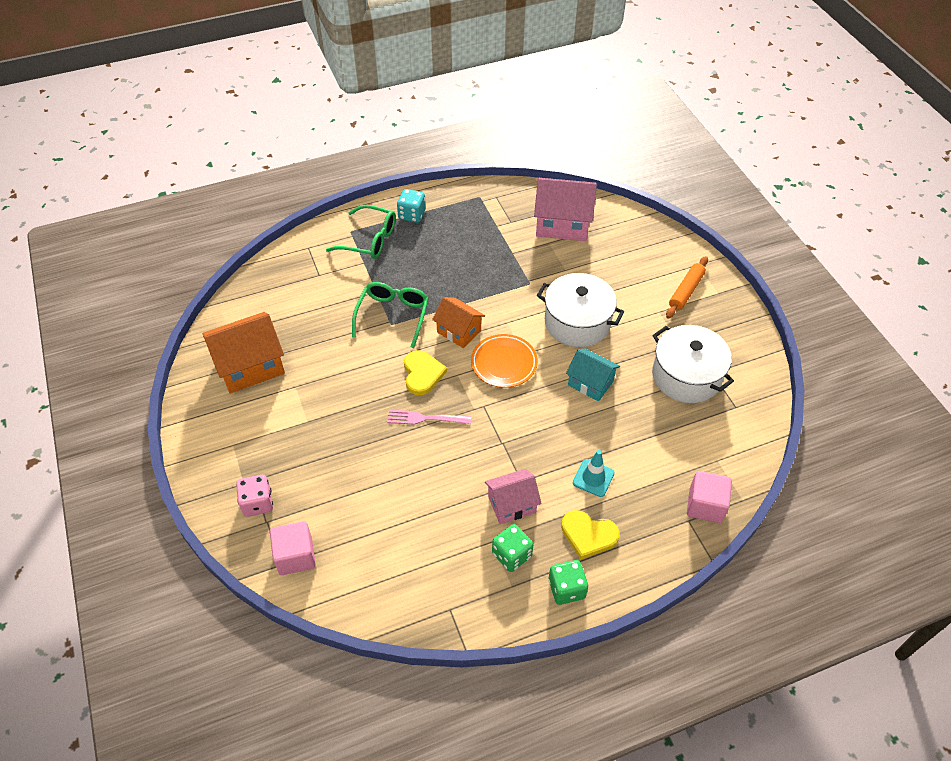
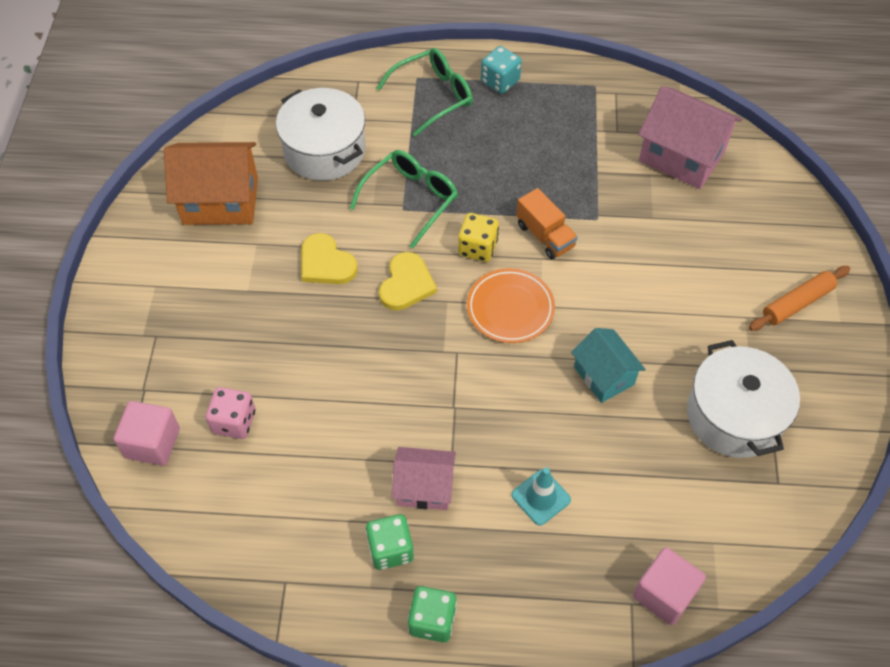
camera: 25 degrees right, 5 degrees up
(257, 503) = (145, 364): pink dice -> pink dice (234, 422)
(370, 240) = (433, 96): green glasses -> green glasses turned 75 degrees counterclockwise
(426, 418) = (381, 340): pink fork -> none
(459, 331) = (477, 248): orange house -> yellow dice
(500, 307) = (545, 236): none -> orange truck
(577, 322) = (630, 291): white pot -> white pot (324, 150)
(588, 535) = (495, 566): yellow heart -> yellow heart (326, 263)

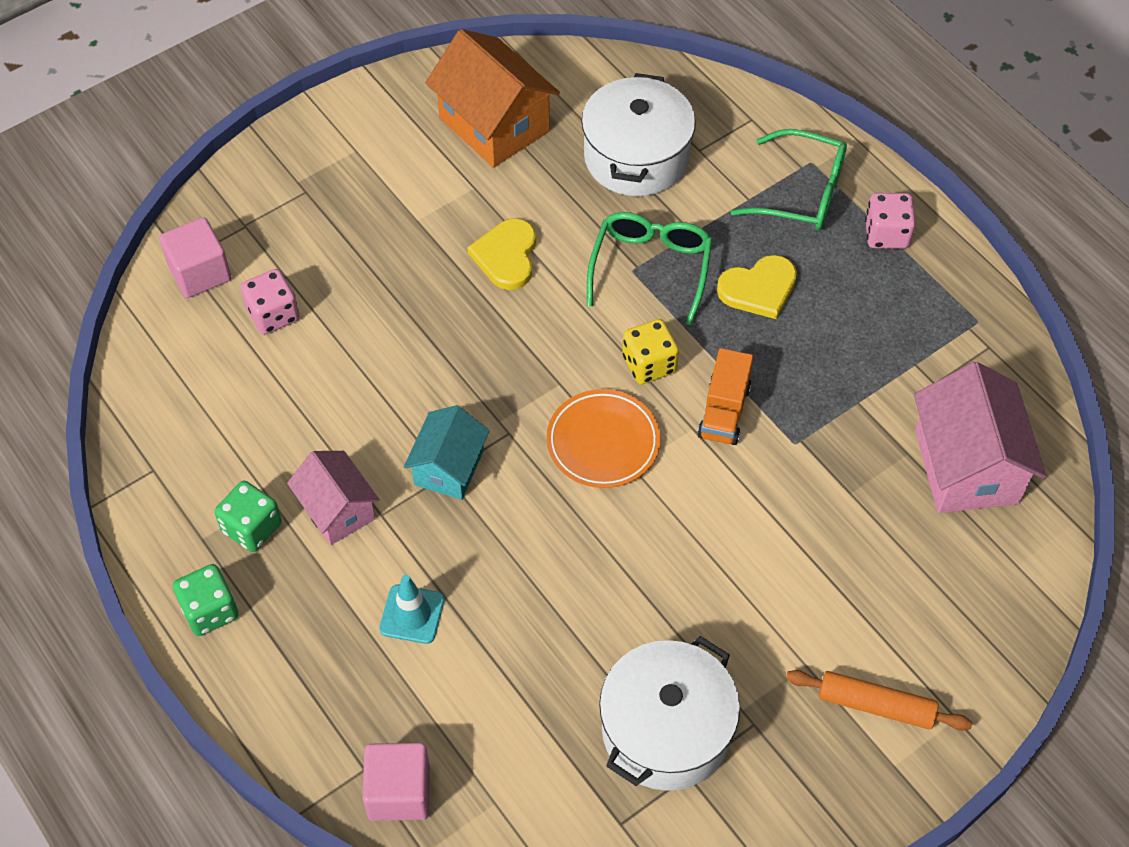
camera: 50 degrees right, 0 degrees up
(406, 284) = (546, 336): yellow heart -> yellow heart (758, 289)
(411, 199) = (651, 268): green glasses -> green glasses turned 75 degrees counterclockwise
(500, 81) = (886, 234): turquoise dice -> pink dice
(604, 375) = (602, 578): turquoise house -> turquoise house (449, 468)

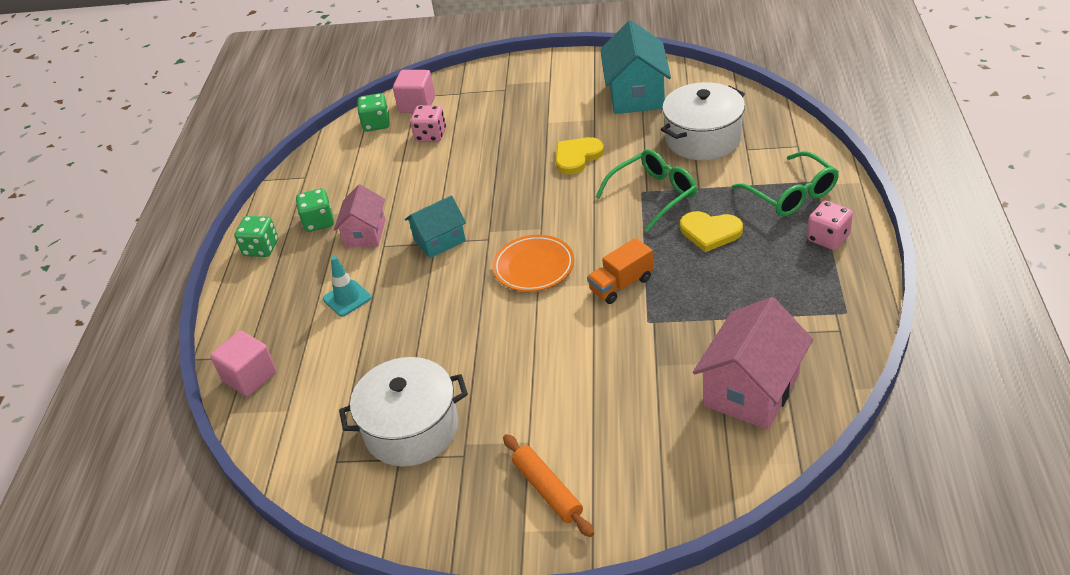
camera: 45 degrees right, 15 degrees down
(171, 333) = (376, 124): none -> green dice
(494, 124) = (636, 95): orange house -> turquoise house
(649, 364) = (601, 241): yellow dice -> none

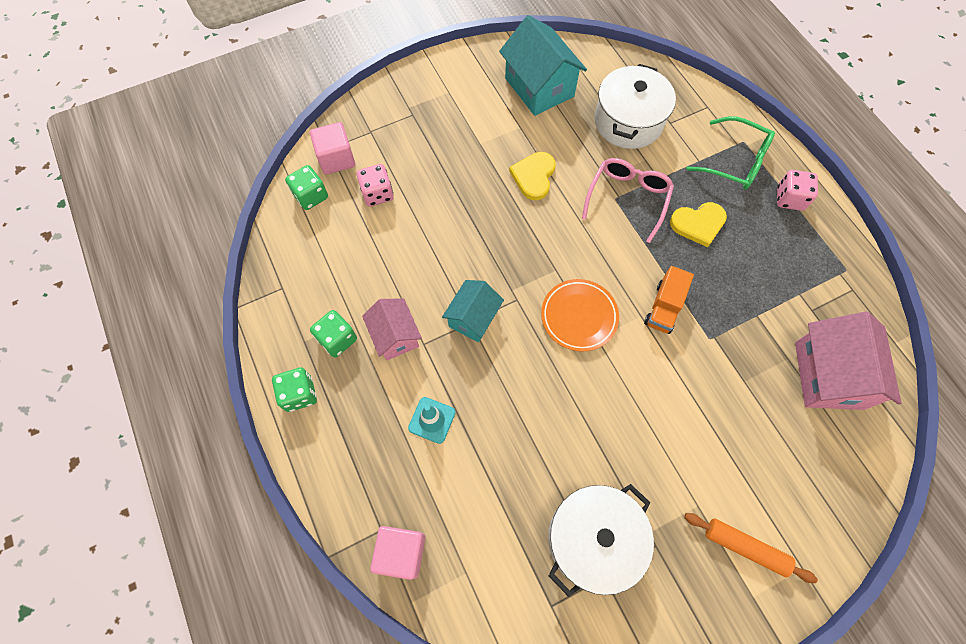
camera: 35 degrees left, 25 degrees up
(654, 195) = (627, 198): green glasses -> pink glasses

